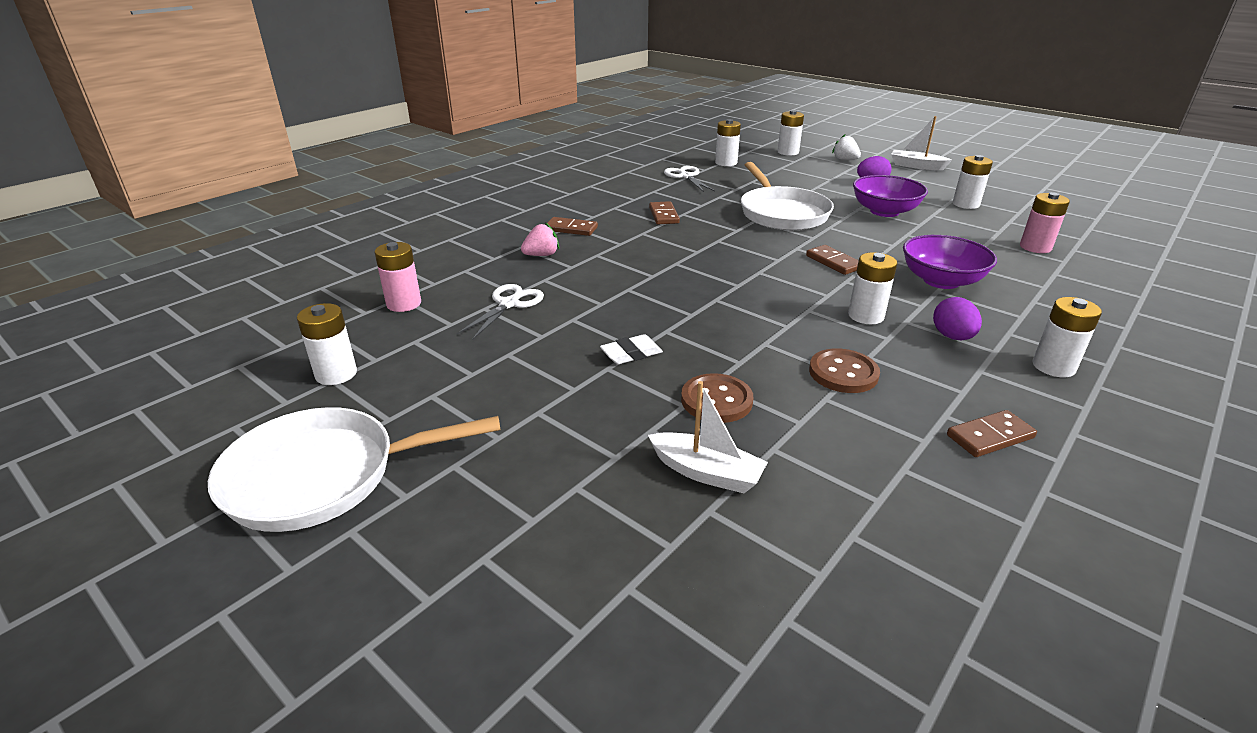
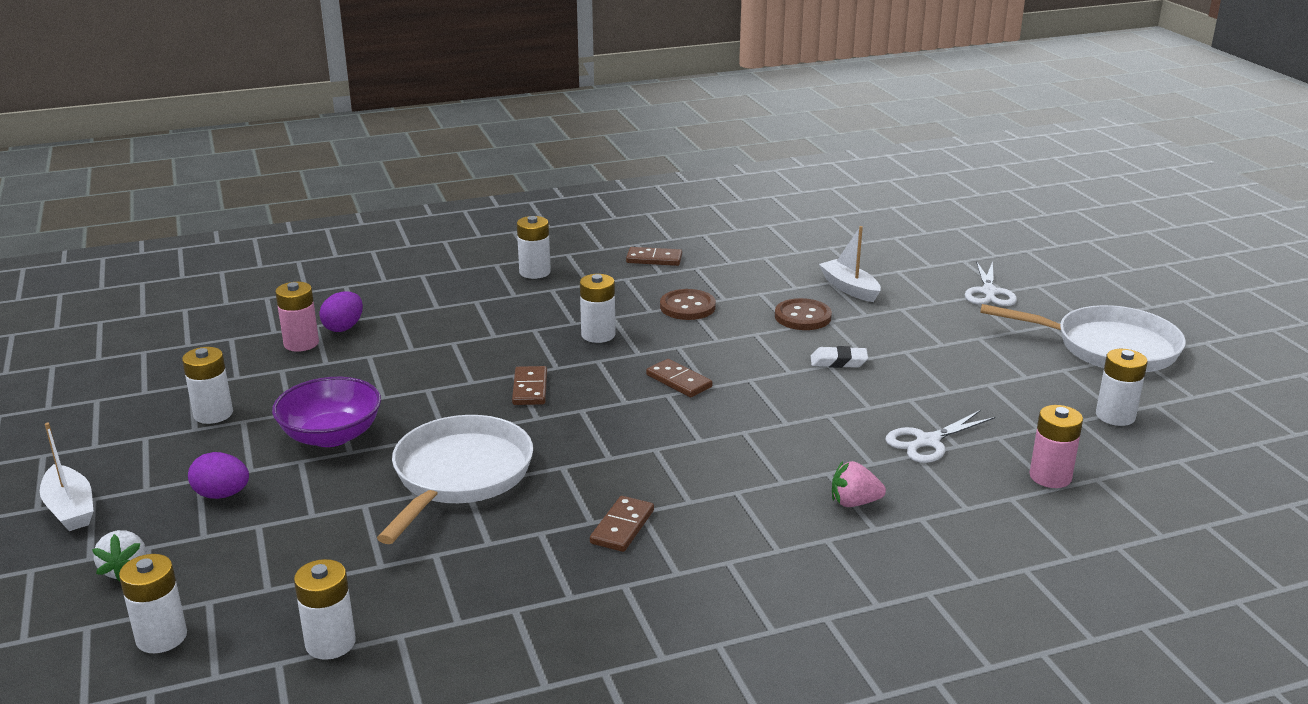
camera: 150 degrees left, 5 degrees down
(571, 229) = (781, 542): brown domino -> brown domino (678, 381)
(686, 176) = (463, 622): white scissors -> white scissors (989, 292)
(941, 281) = (470, 342): purple bowl -> none
(952, 337) = (562, 304): purple egg -> purple egg (344, 327)

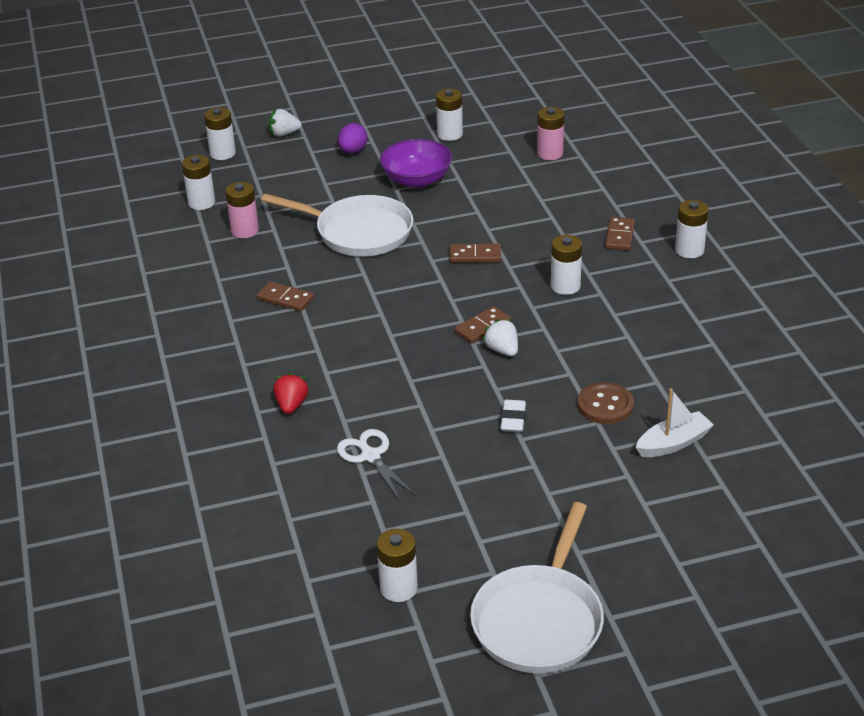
camera: 95 degrees right, 10 degrees up
(70, 509) = (347, 107): white boat -> none
(344, 327) = (576, 168): purple egg -> none
(654, 259) = (729, 318): brown domino -> brown domino (619, 236)
(687, 307) = (622, 336): brown button -> none
(720, 369) = (502, 350): none -> white strawberry
(854, 502) = (291, 405): pink strawberry -> red strawberry
(989, 292) = (672, 550): white scissors -> none
(1050, 477) = (305, 520): pink battery -> pink battery (245, 231)

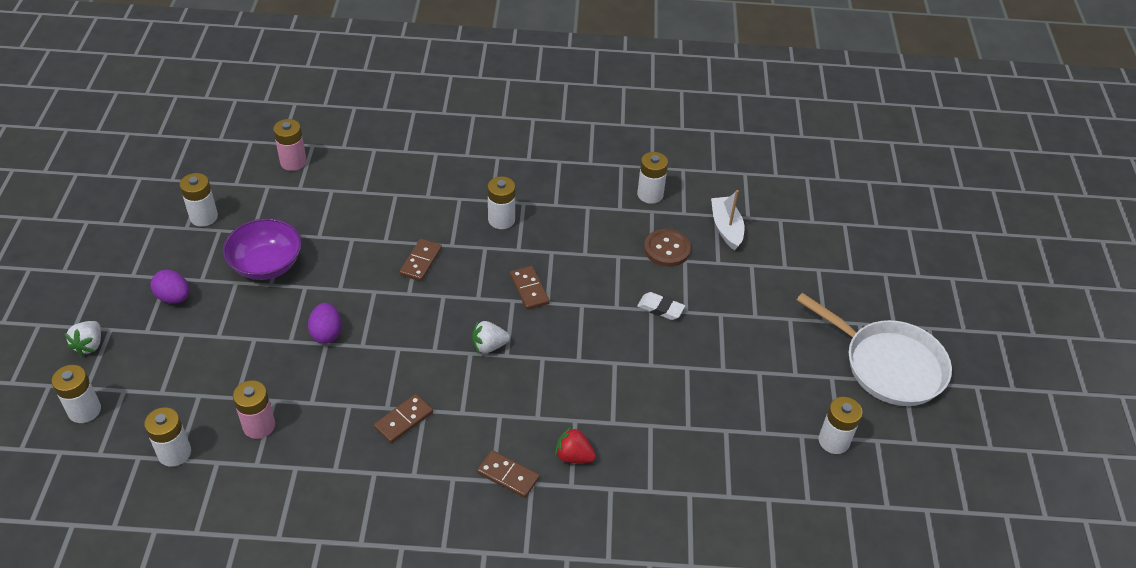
camera: 75 degrees left, 10 degrees up
(358, 232) = (326, 333): white pan -> purple egg
(370, 456) = (668, 416): white scissors -> none
(502, 350) = (567, 287): white strawberry -> white strawberry (489, 346)
(619, 236) = (451, 164): brown domino -> brown domino (508, 475)
(689, 250) = (496, 133): white battery -> white battery (650, 194)

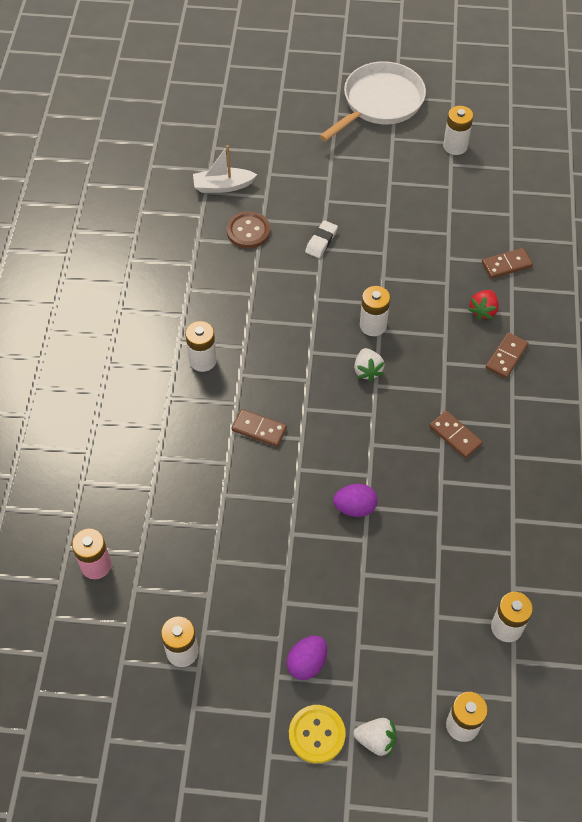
camera: 85 degrees left, 10 degrees up
(107, 304) = (317, 734): none -> yellow button
(259, 426) = (470, 556): pink battery -> none
(266, 264) = (259, 574): purple bowl -> none
(529, 289) = (297, 338): brown domino -> brown domino (506, 265)
(650, 194) = (174, 238): white battery -> white battery (373, 325)

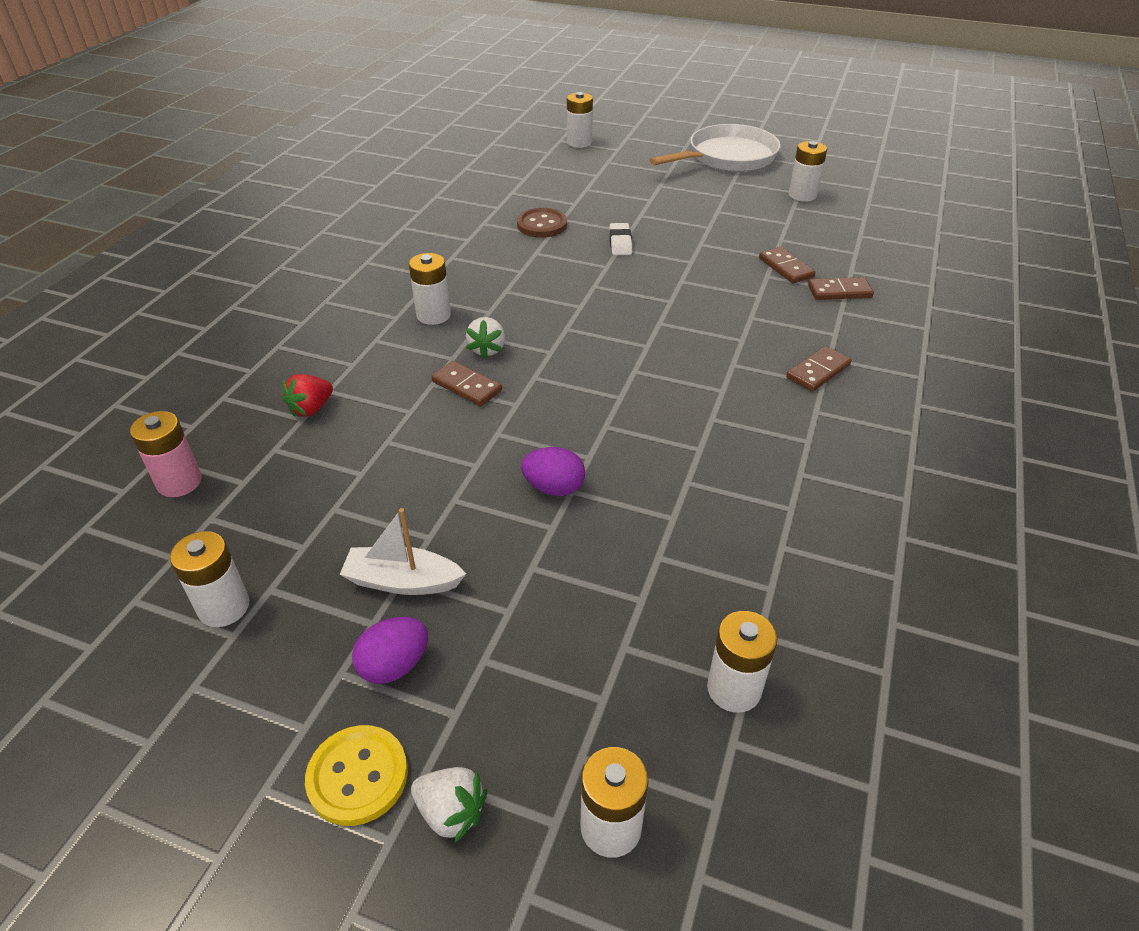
camera: 15 degrees right, 15 degrees down
(223, 186) = (532, 191): white boat -> white boat (403, 581)
(321, 241) = (620, 243): white eraser -> white eraser turned 45 degrees counterclockwise
(367, 370) = (629, 355): white strawberry -> white strawberry (487, 349)
(373, 325) = (653, 317): white battery -> white battery (579, 142)
(455, 436) = (723, 437): brown domino -> brown domino (785, 268)
(483, 311) = (798, 326): red strawberry -> red strawberry (311, 409)

